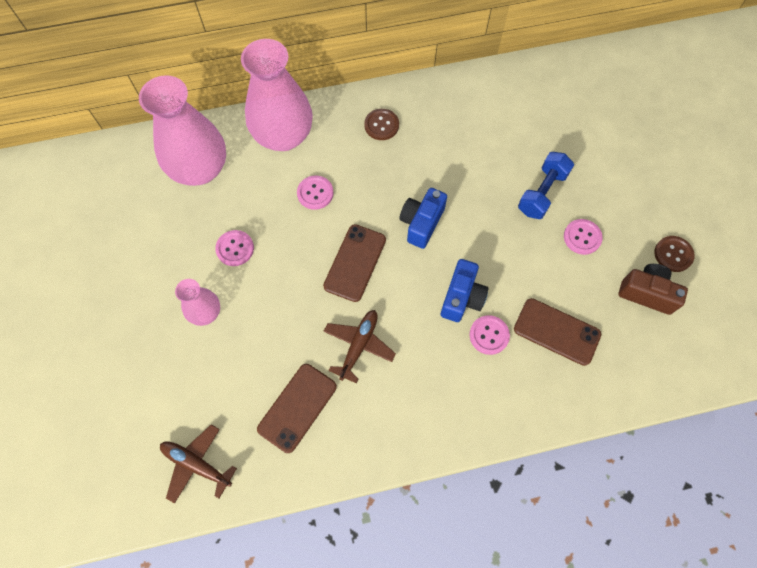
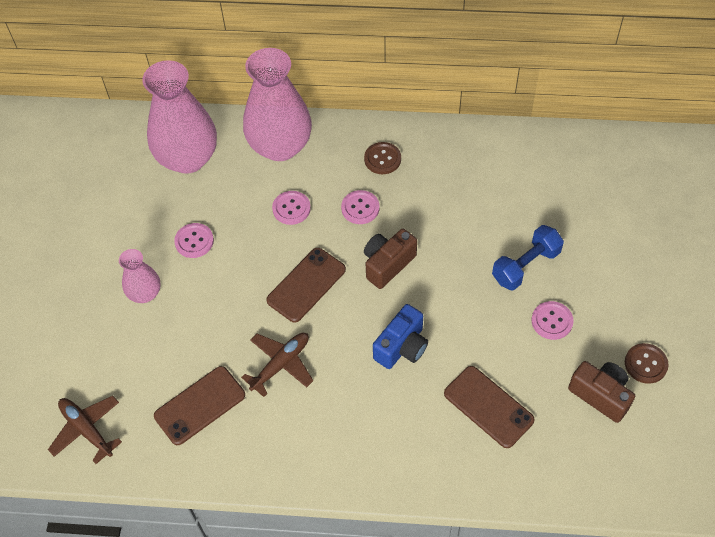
camera: 20 degrees right, 10 degrees down
(421, 223) = (387, 264): blue camera -> brown camera
(489, 335) = (416, 391): pink button -> pink button (360, 208)

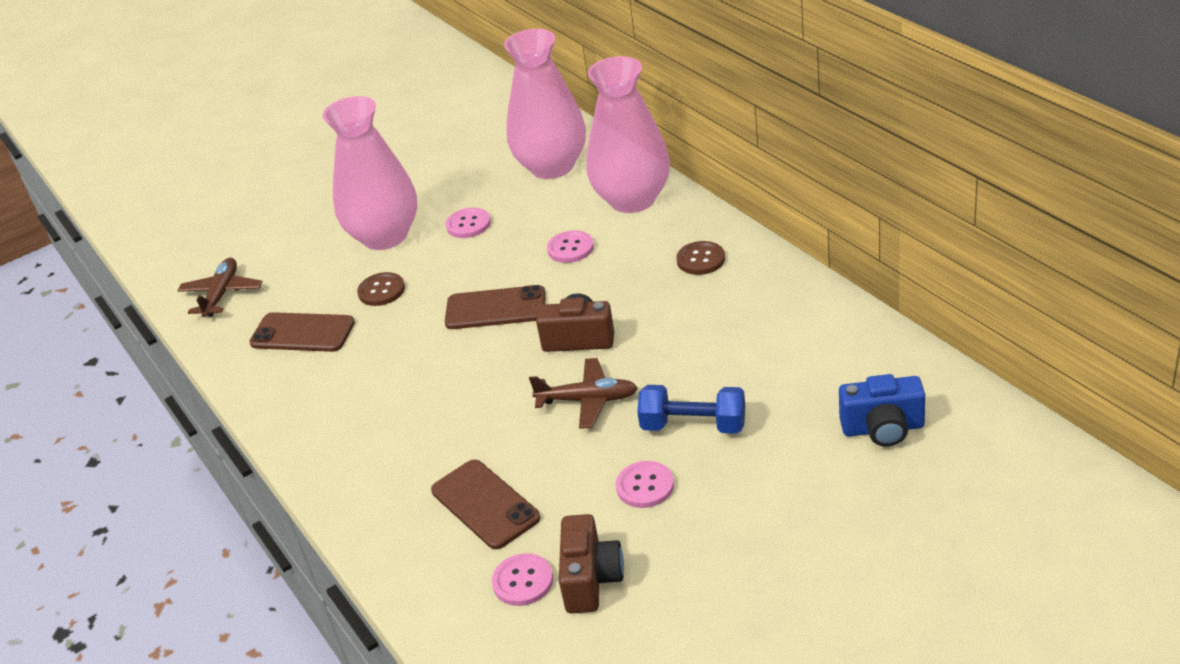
camera: 55 degrees right, 20 degrees down
(145, 293) = (385, 236): pink vase -> pink vase, size x1.96
(281, 364) = (392, 348): brown plane -> brown plane (588, 400)
(360, 208) = (624, 283): pink button -> pink button (523, 581)
(402, 347) = (492, 406): blue camera -> blue camera (883, 428)
(488, 407) = (485, 504): brown phone -> brown phone turned 45 degrees counterclockwise
(645, 364) = (674, 592): brown button -> brown button (381, 291)

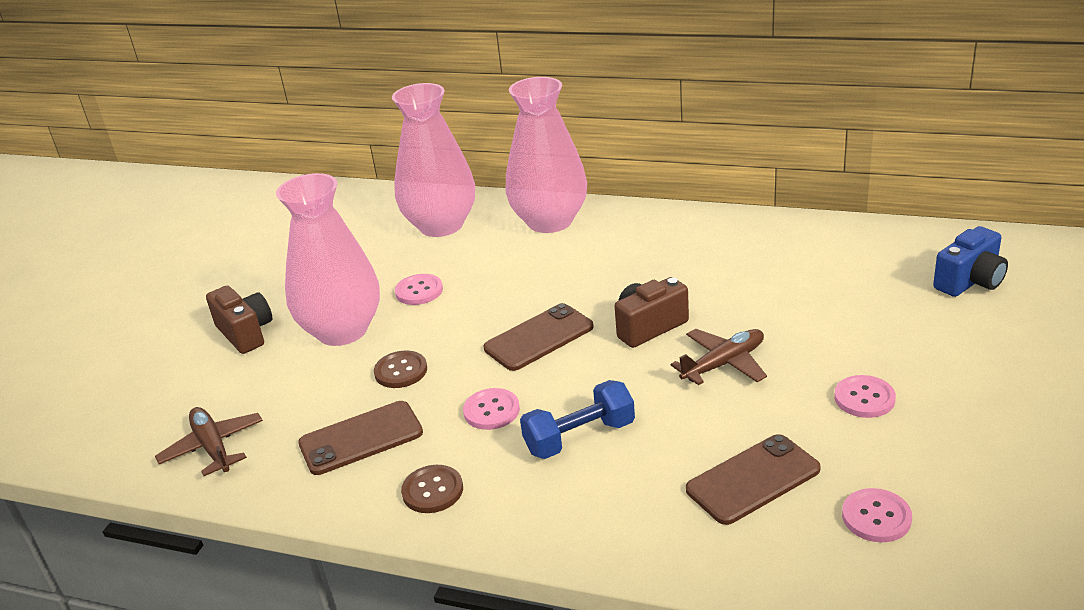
camera: 40 degrees left, 5 degrees down
(485, 504) = (753, 480): brown phone -> brown phone turned 45 degrees counterclockwise
(570, 248) = (544, 271): pink button -> pink button (491, 411)
(591, 579) = (928, 484): brown camera -> brown camera (245, 333)
(693, 426) = (836, 341): blue dumbbell -> blue dumbbell (580, 437)
(700, 259) = (669, 237): brown button -> brown button (432, 491)

